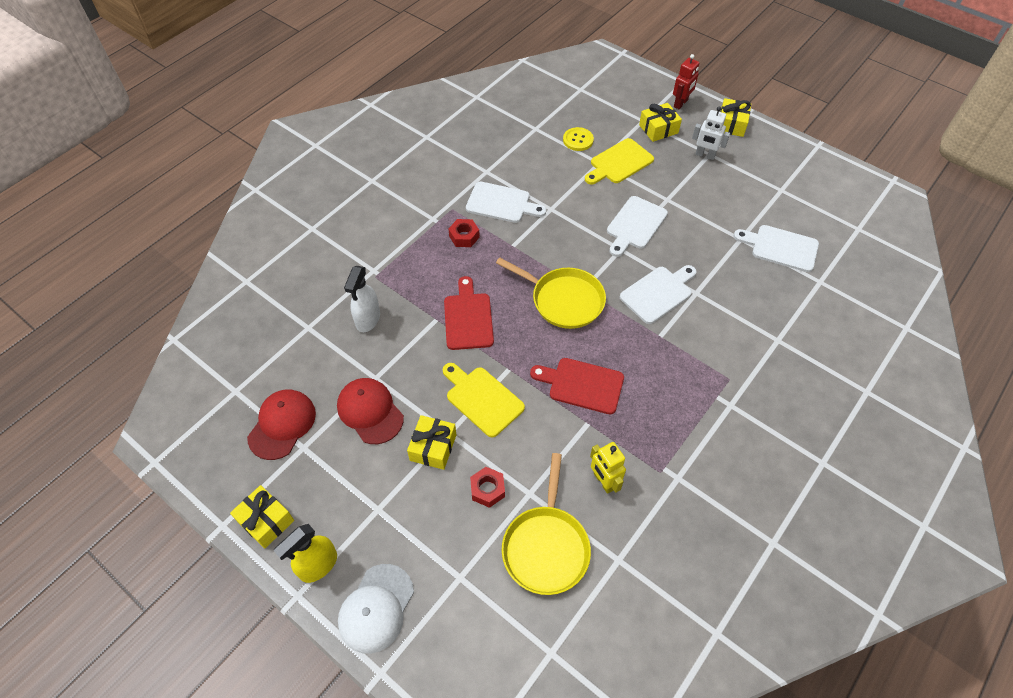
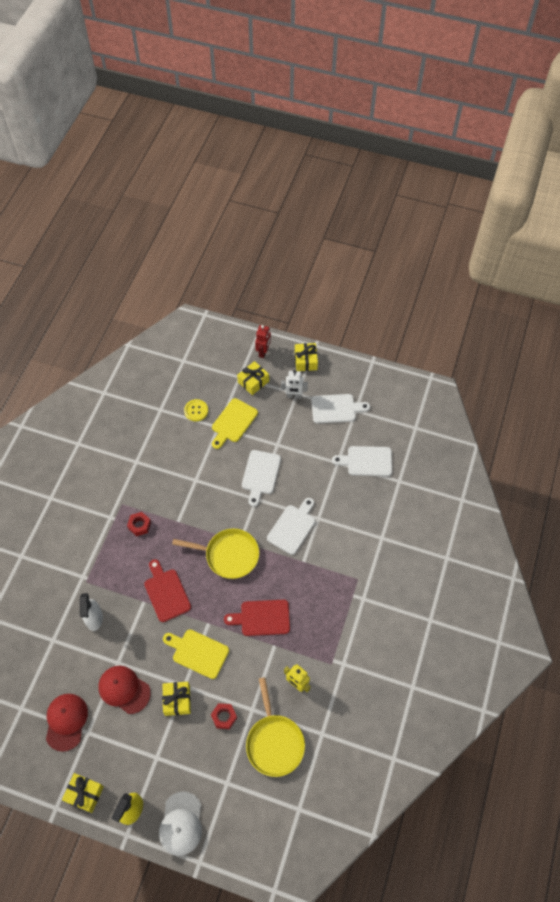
camera: 20 degrees left, 5 degrees up
(501, 203) = (157, 487): white cutting board -> white cutting board (336, 409)

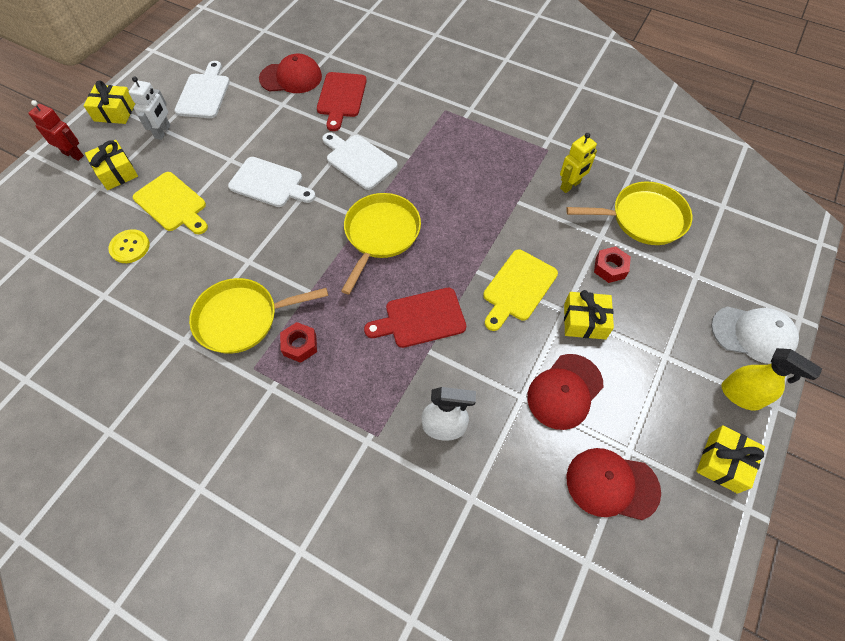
camera: 80 degrees left, 0 degrees up
(154, 488) = (242, 318): none -> yellow pan
(262, 618) = (478, 209): red cutting board -> red cutting board (341, 98)
(366, 461) = (291, 77): white cutting board -> red cap

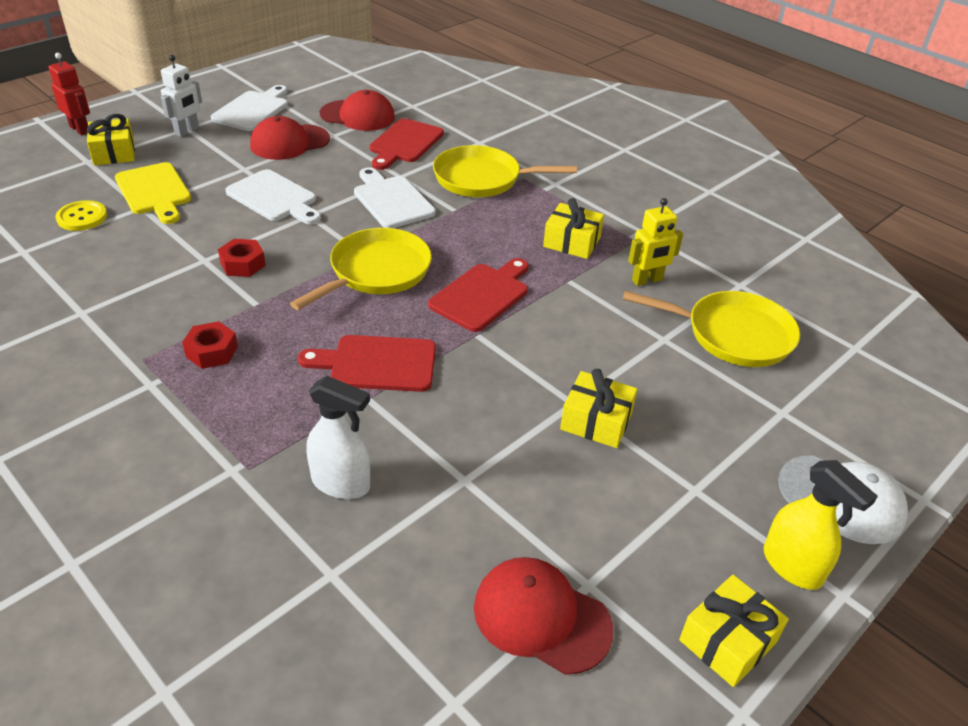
camera: 15 degrees right, 20 degrees down
(115, 112) = (148, 105): yellow gift -> yellow gift (572, 242)
(242, 318) = (161, 310): yellow pan -> yellow pan (482, 179)
(464, 234) = (482, 295): none -> red cutting board
(518, 288) = (522, 364): yellow cutting board -> none
(564, 391) = (528, 490): red cap -> red cap (289, 142)
(610, 268) = (660, 374): red nut -> red nut (243, 264)

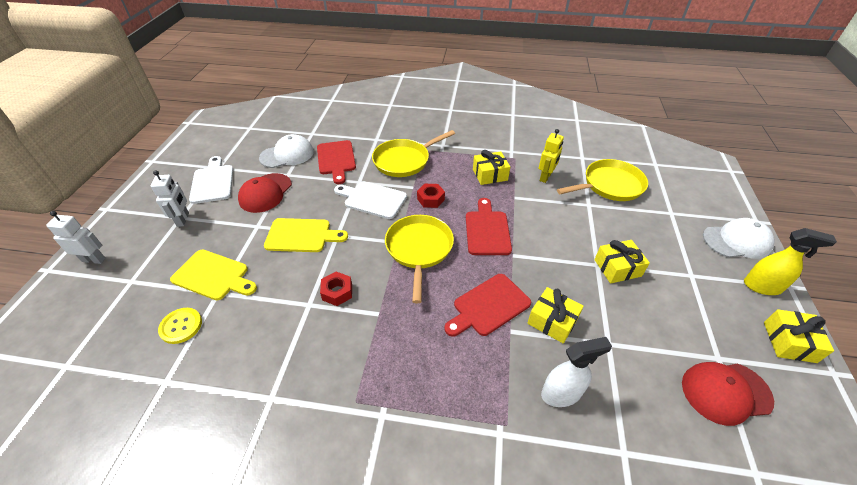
camera: 35 degrees left, 5 degrees up
(80, 129) = (94, 260): red robot -> white robot
(114, 153) = (146, 263): yellow gift -> yellow gift (552, 321)
(212, 351) = (391, 364): red nut -> red nut (430, 199)
(274, 198) = (301, 236): white cutting board -> yellow cutting board
(358, 116) = (287, 155): red cap -> white cap

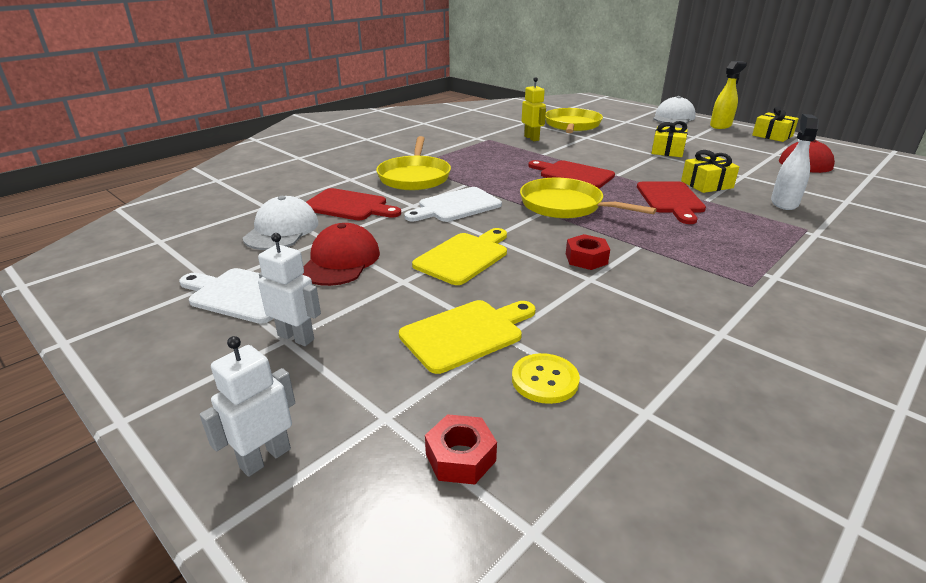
camera: 55 degrees left, 15 degrees down
(265, 193) = (340, 261): red cap -> red cap turned 135 degrees counterclockwise
(430, 199) = (497, 182): red nut -> red nut (460, 457)
(490, 175) = (497, 153): yellow gift -> none

